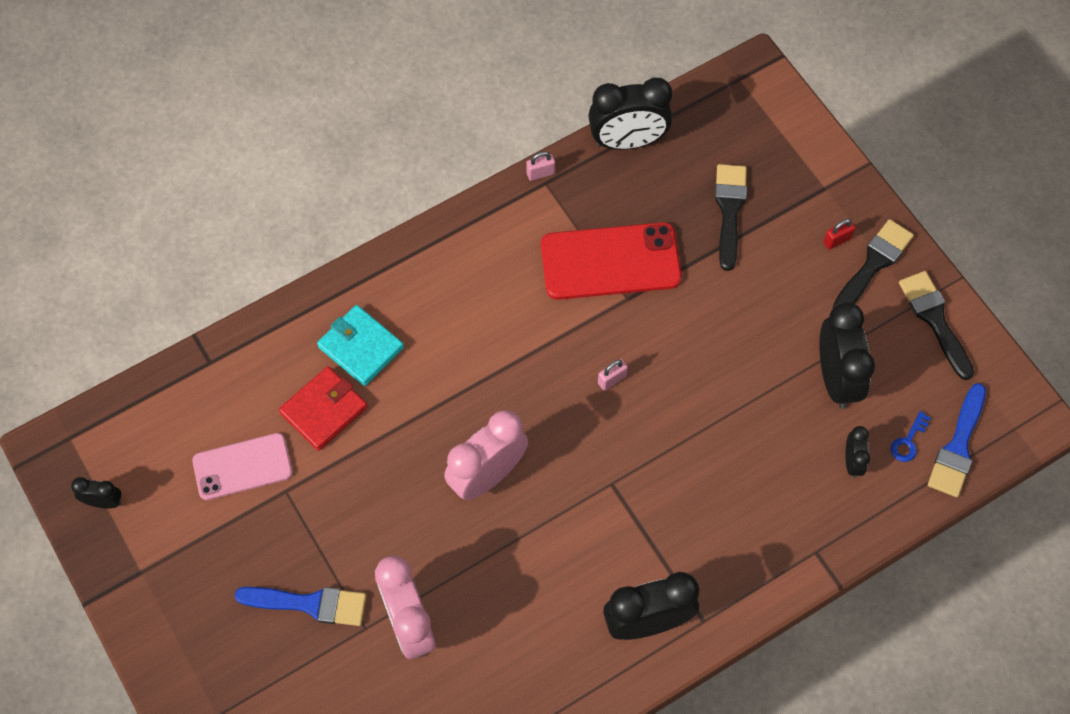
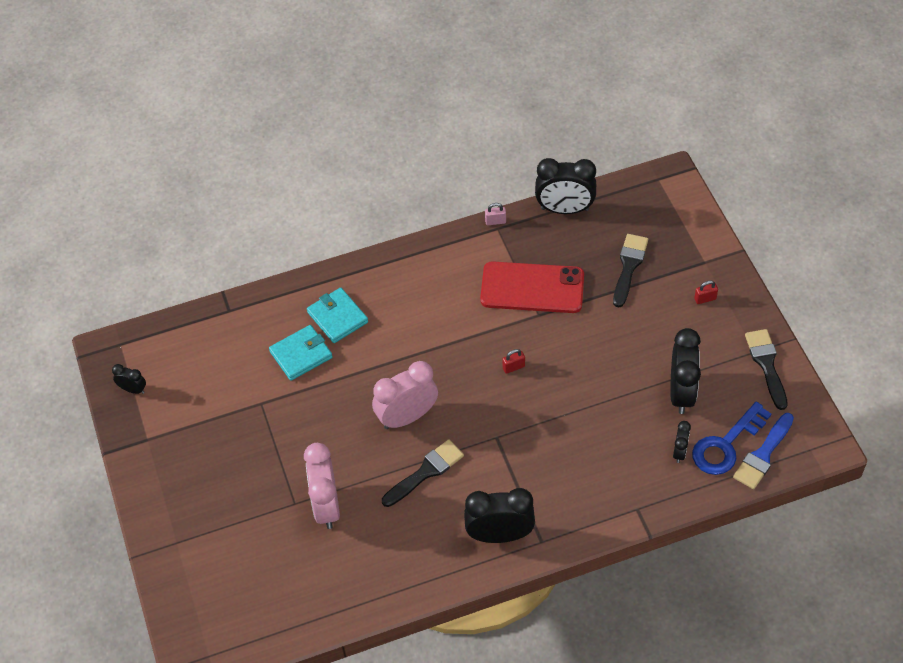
camera: 15 degrees right, 10 degrees down
(242, 466) = (234, 382): pink phone -> none
(309, 604) = (259, 480): blue brush -> none
(324, 410) = (301, 354): red wallet -> turquoise wallet
(612, 379) = (513, 367): pink padlock -> red padlock
(873, 264) = (729, 319): black brush -> black brush (426, 472)
(908, 441) = (726, 445): blue key -> blue key, size x2.20

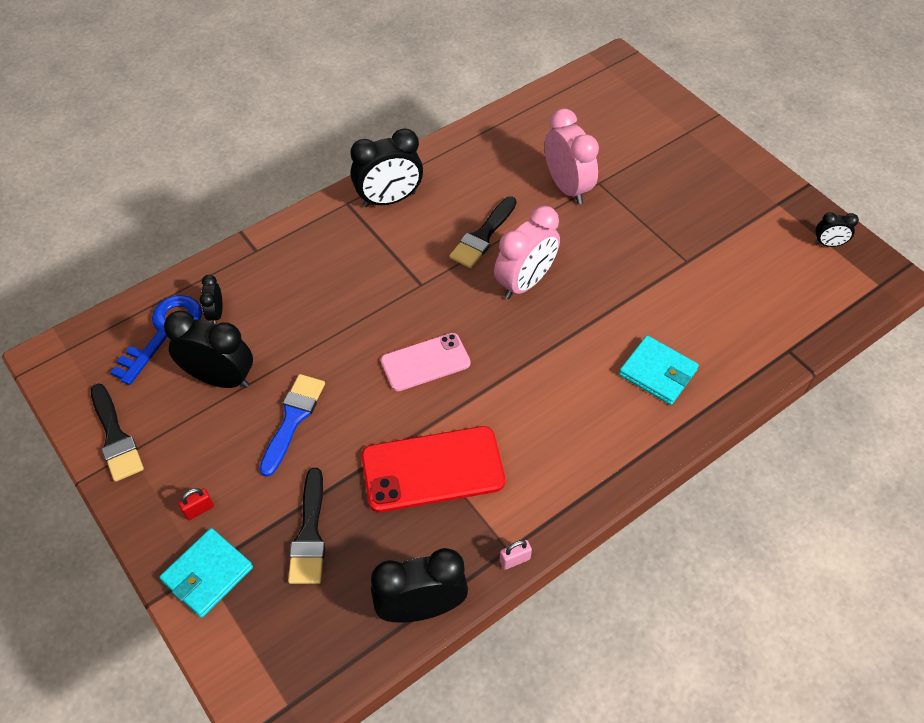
camera: 160 degrees right, 0 degrees up
(301, 354) = (675, 320): turquoise wallet -> turquoise wallet (207, 574)
(513, 367) = (425, 362): red padlock -> pink phone
(681, 392) = (220, 378): black clock -> black clock turned 120 degrees clockwise
(763, 454) = (121, 331): blue brush -> blue brush (293, 419)

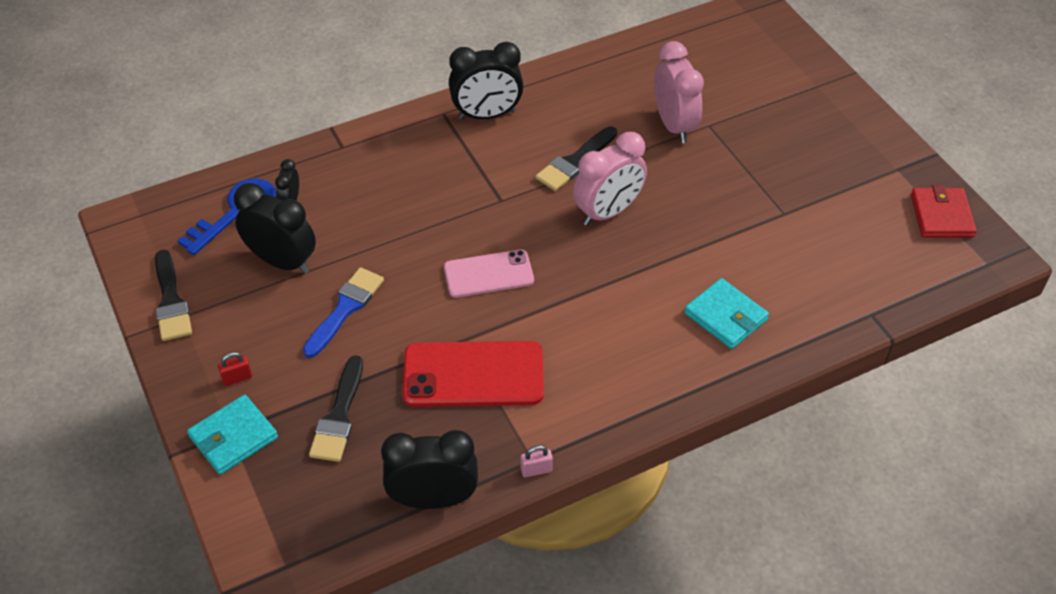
camera: 10 degrees right, 5 degrees down
(828, 244) = (941, 216): black clock -> red wallet

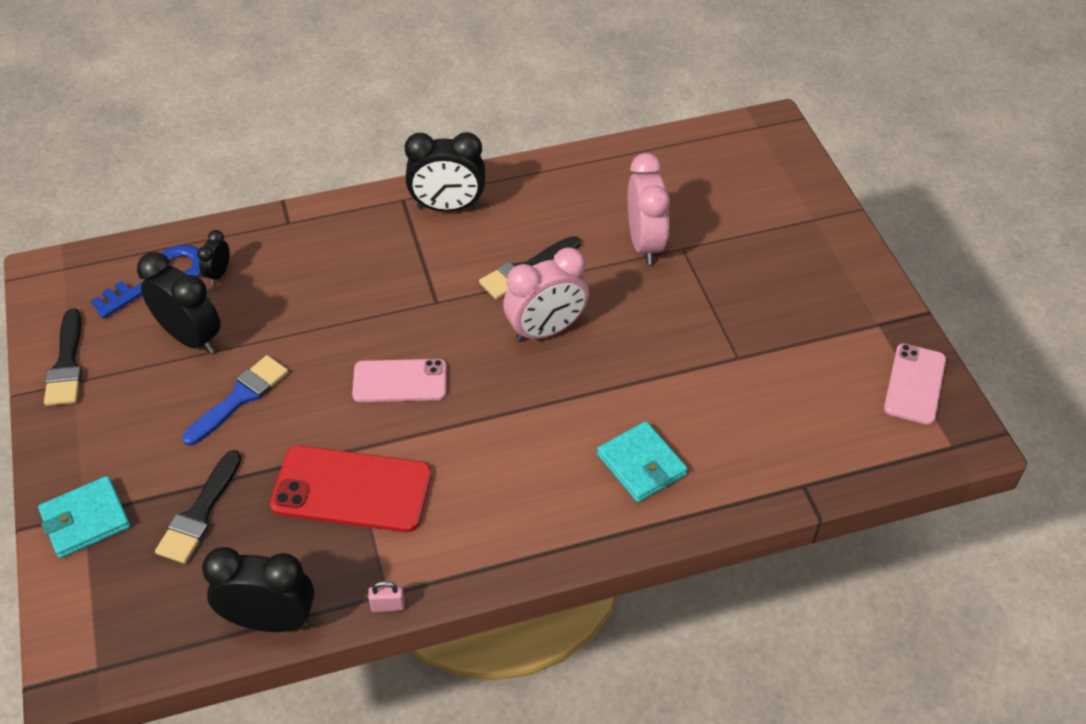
camera: 10 degrees right, 0 degrees up
(237, 378) = (108, 456): red padlock -> none
(941, 216) = (915, 384): red wallet -> pink phone

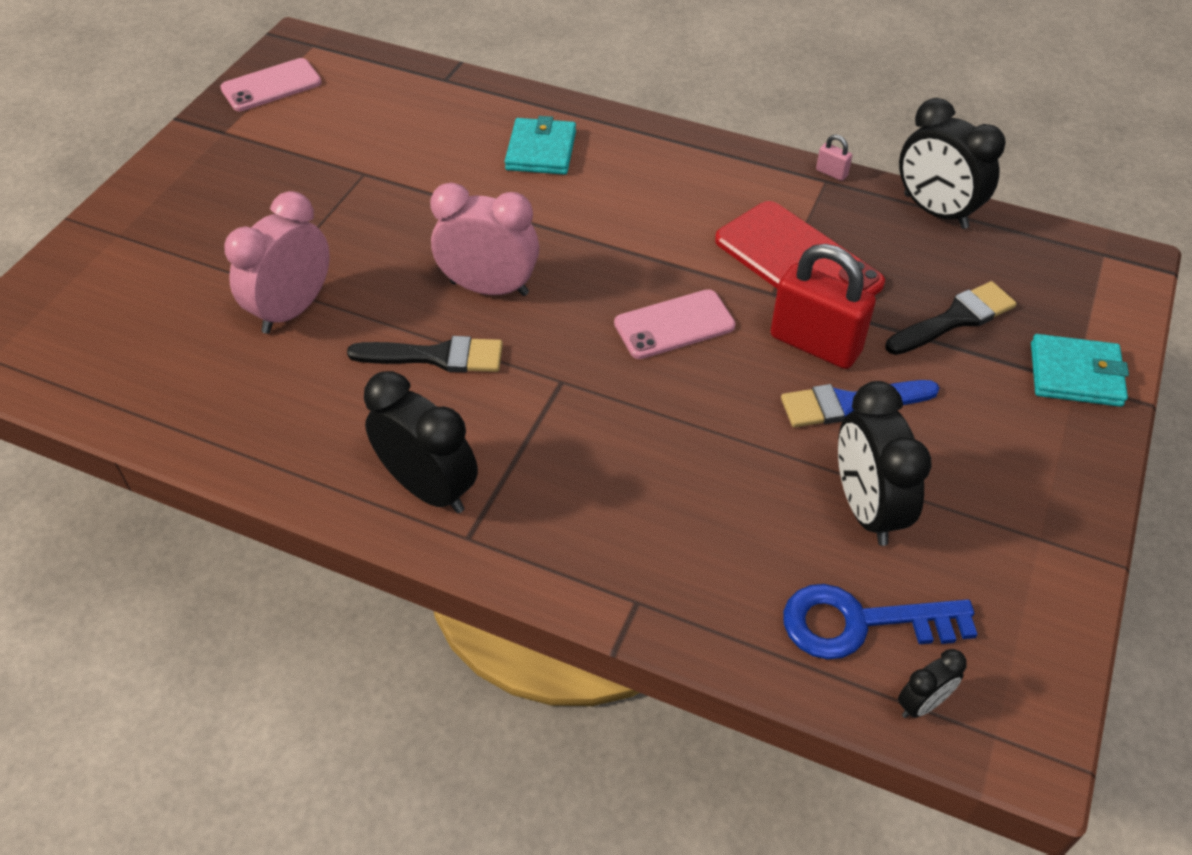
camera: 140 degrees left, 0 degrees up
(67, 364) = (1040, 567): black brush -> none
(218, 274) = (780, 579): black clock -> black clock (922, 703)
(292, 427) = (815, 344): none -> red padlock
(400, 381) = (674, 325): pink phone -> pink phone turned 60 degrees counterclockwise

